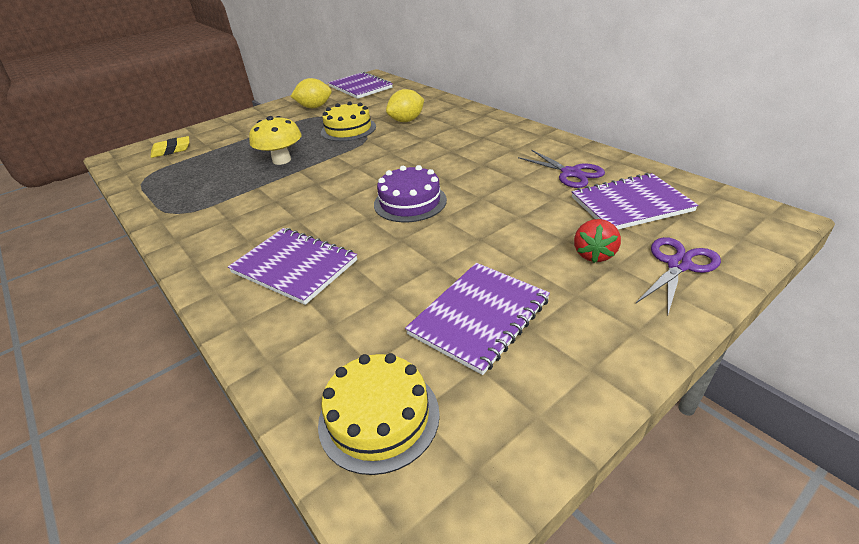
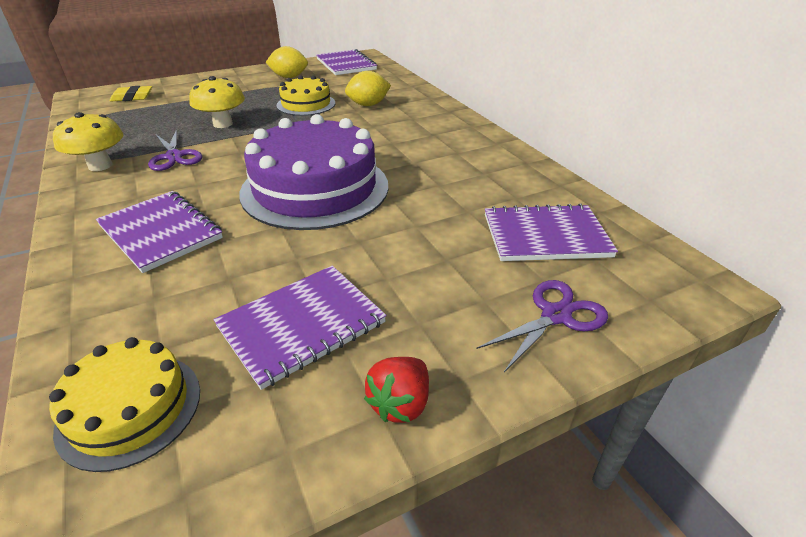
camera: 10 degrees right, 0 degrees up
(188, 219) = (100, 166): none -> yellow mushroom
(410, 202) = (315, 188): purple cake -> purple cake, size x1.85
(571, 173) = (501, 189): purple scissors -> purple scissors (174, 156)
(594, 254) = (468, 283): red strawberry -> red strawberry (400, 403)

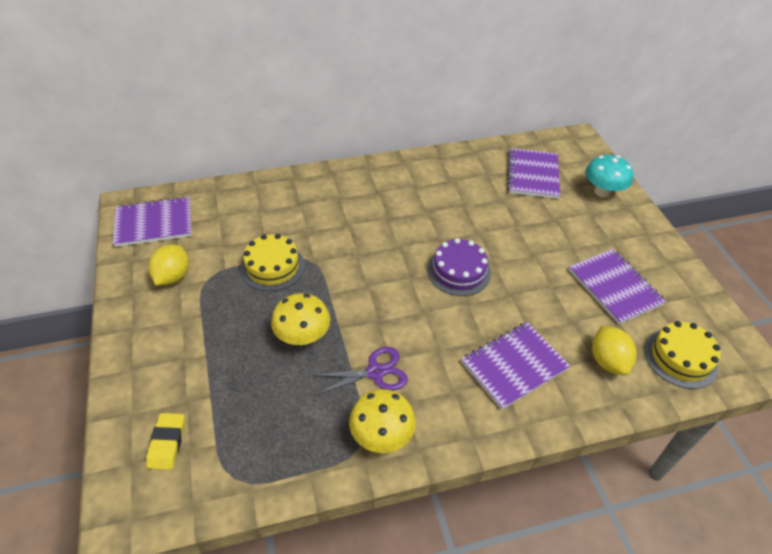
camera: 80 degrees left, 10 degrees up
(315, 188) = (459, 271): purple cake -> purple cake, size x0.54
(368, 105) = (294, 221): yellow lemon -> yellow lemon (607, 361)
(400, 403) = (664, 256): red strawberry -> none
(556, 315) = (602, 192): purple scissors -> turquoise mushroom

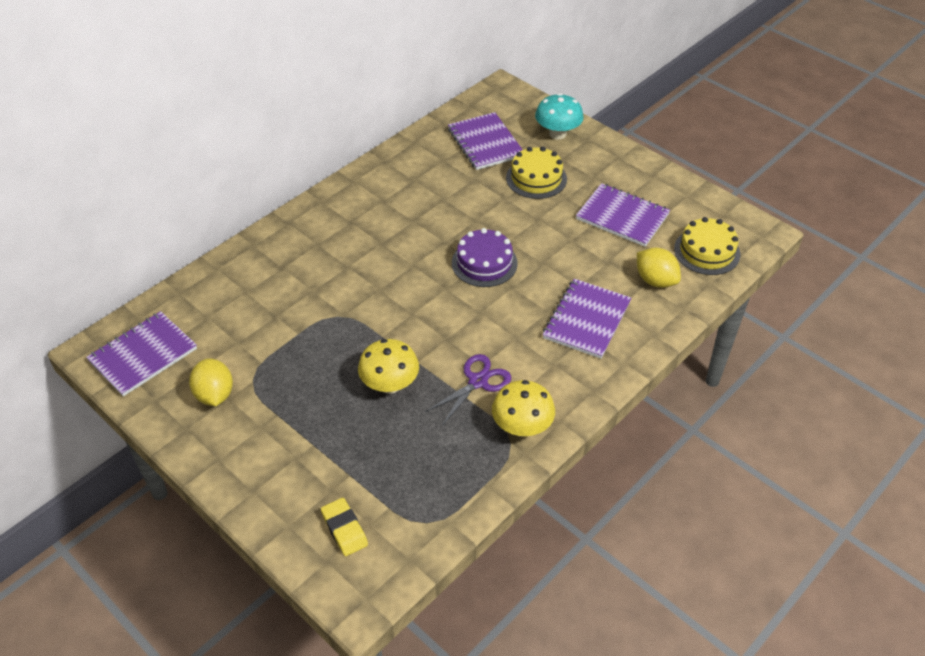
camera: 30 degrees left, 0 degrees up
(272, 267) = (307, 338): yellow cake -> yellow cake (536, 178)

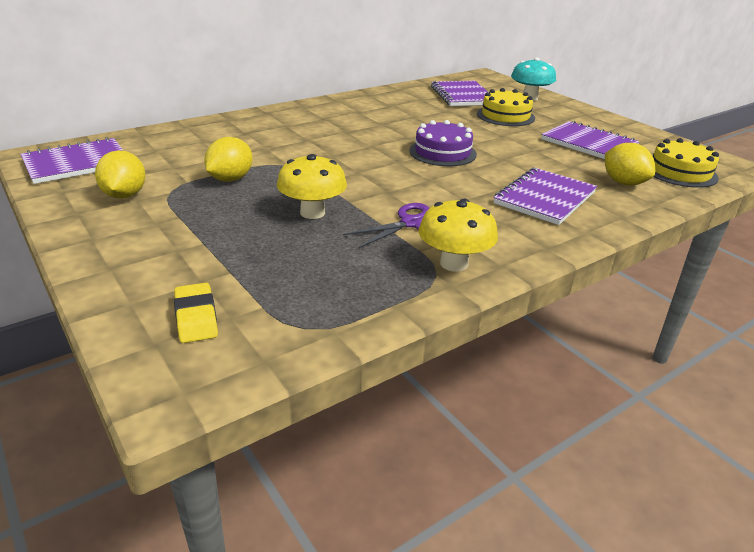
camera: 10 degrees right, 15 degrees down
(299, 350) = (230, 179): none -> yellow lemon

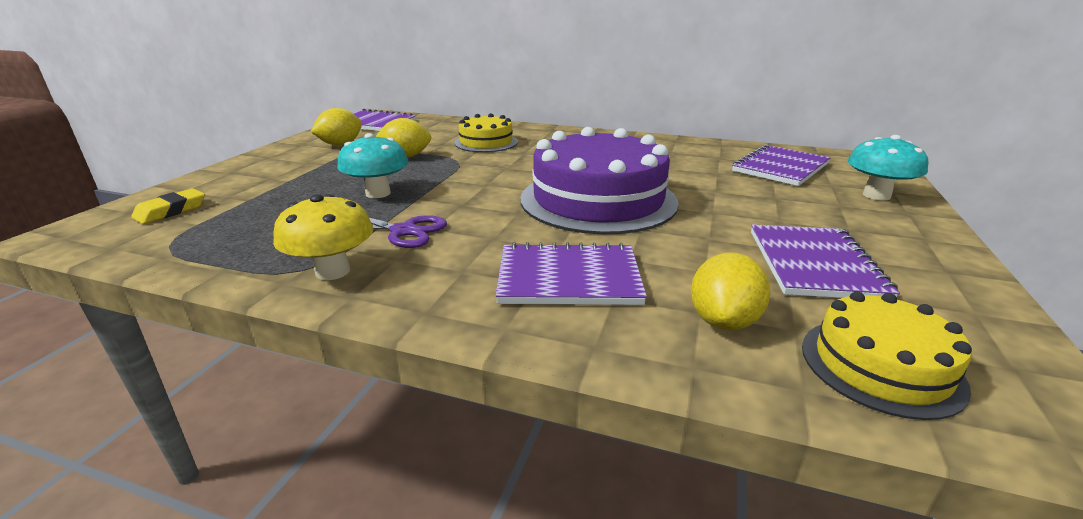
camera: 55 degrees right, 5 degrees down
(312, 213) = (378, 193): yellow mushroom -> turquoise mushroom
(442, 152) = (598, 200): purple cake -> purple cake, size x1.85
(505, 116) = (778, 199): yellow cake -> yellow cake (486, 142)

